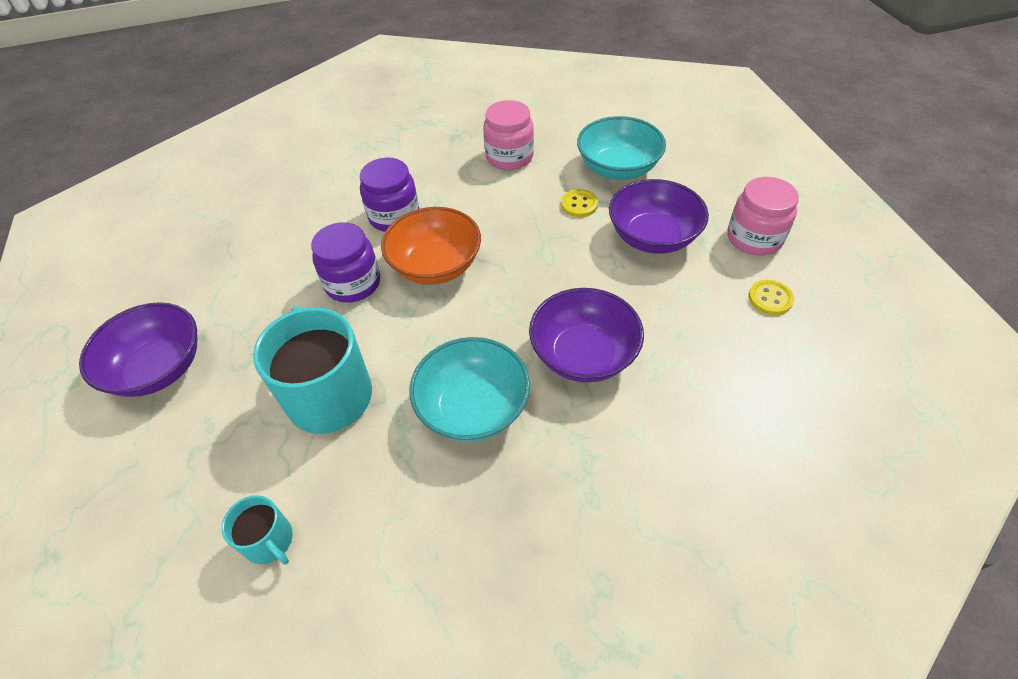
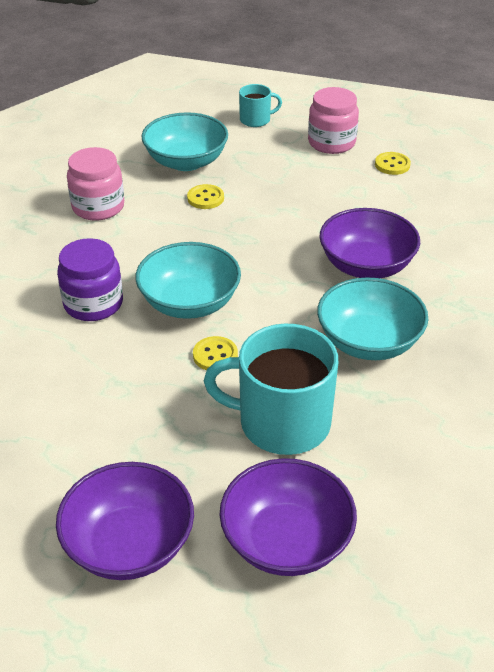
camera: 60 degrees left, 10 degrees down
(269, 541) = (410, 510): turquoise mug -> turquoise mug (256, 120)
(353, 283) = (156, 362): purple jar -> none
(383, 313) = (215, 355): none -> yellow button
(435, 265) = (189, 303): orange bowl -> turquoise bowl
(653, 237) = (282, 182): purple bowl -> purple bowl (286, 540)

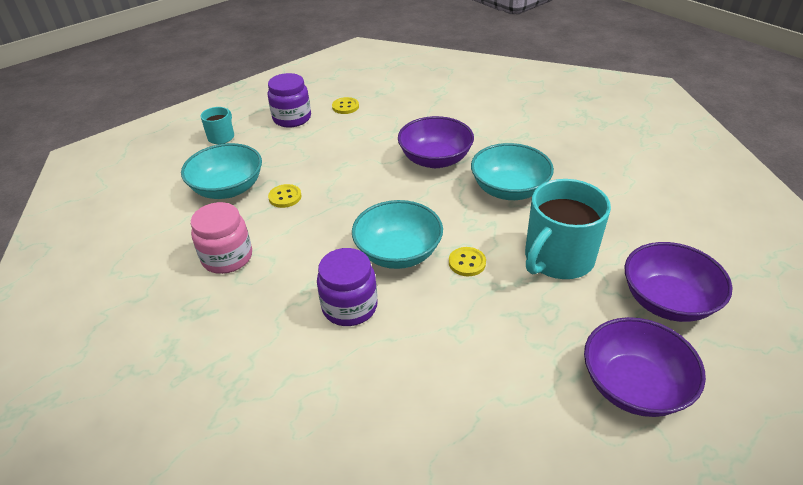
camera: 55 degrees left, 0 degrees up
(331, 143) = (292, 118): pink jar -> purple jar

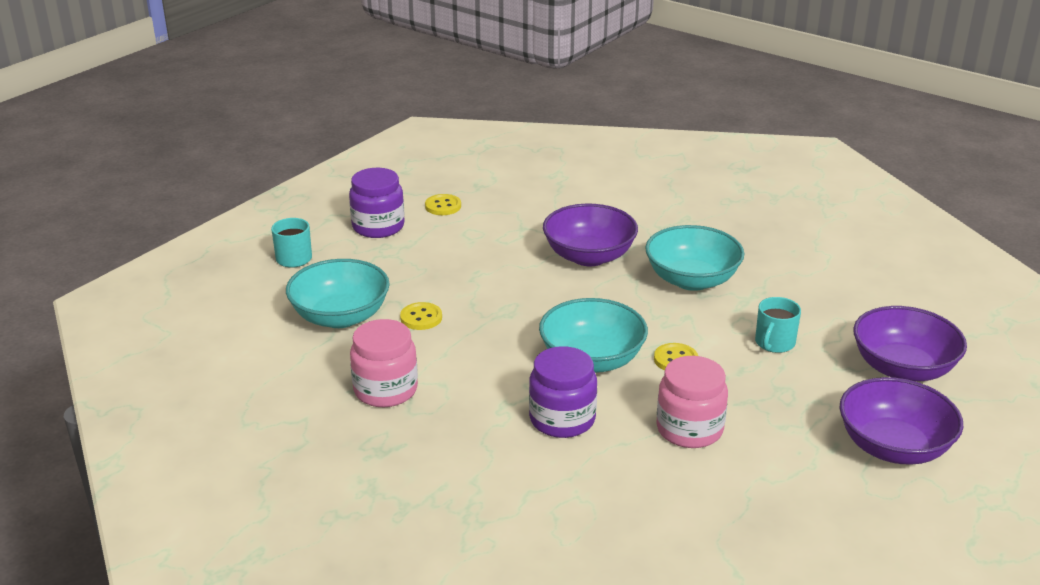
camera: 15 degrees left, 10 degrees down
(452, 334) = (689, 429): none -> pink jar
(557, 258) = (774, 343): turquoise mug -> turquoise mug, size x0.50

